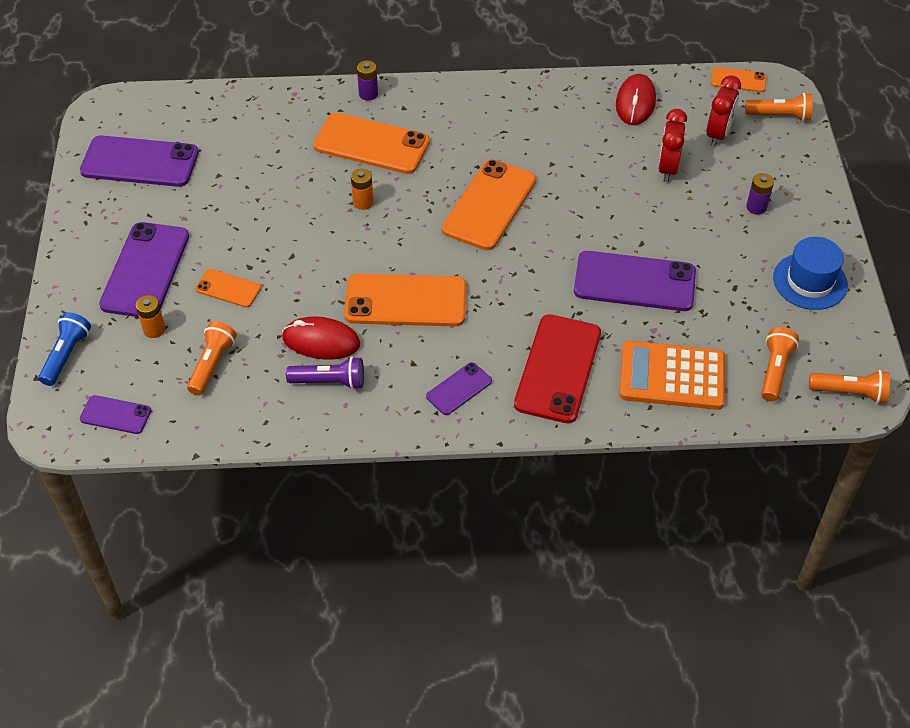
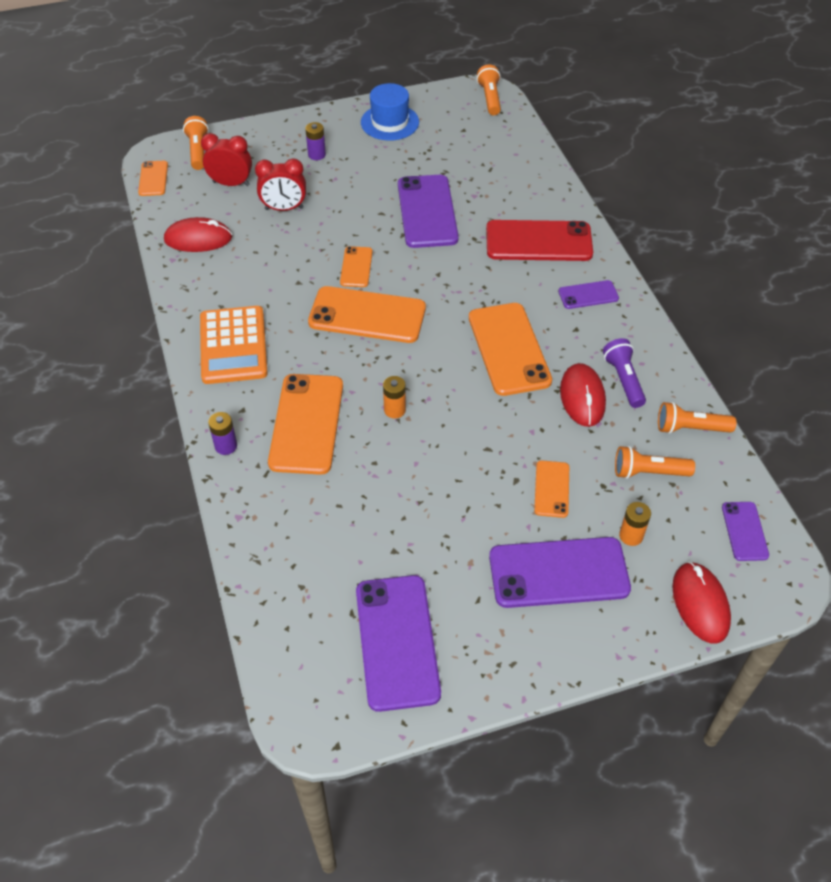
camera: 105 degrees left, 0 degrees up
(66, 355) = (700, 604): blue flashlight -> red mouse
(459, 389) = (588, 295): purple phone -> purple phone turned 45 degrees counterclockwise
(561, 209) = (356, 267): none -> orange phone
(672, 376) = (516, 181): orange calculator -> orange calculator (233, 345)
(775, 370) = (486, 132): orange flashlight -> orange flashlight (690, 428)

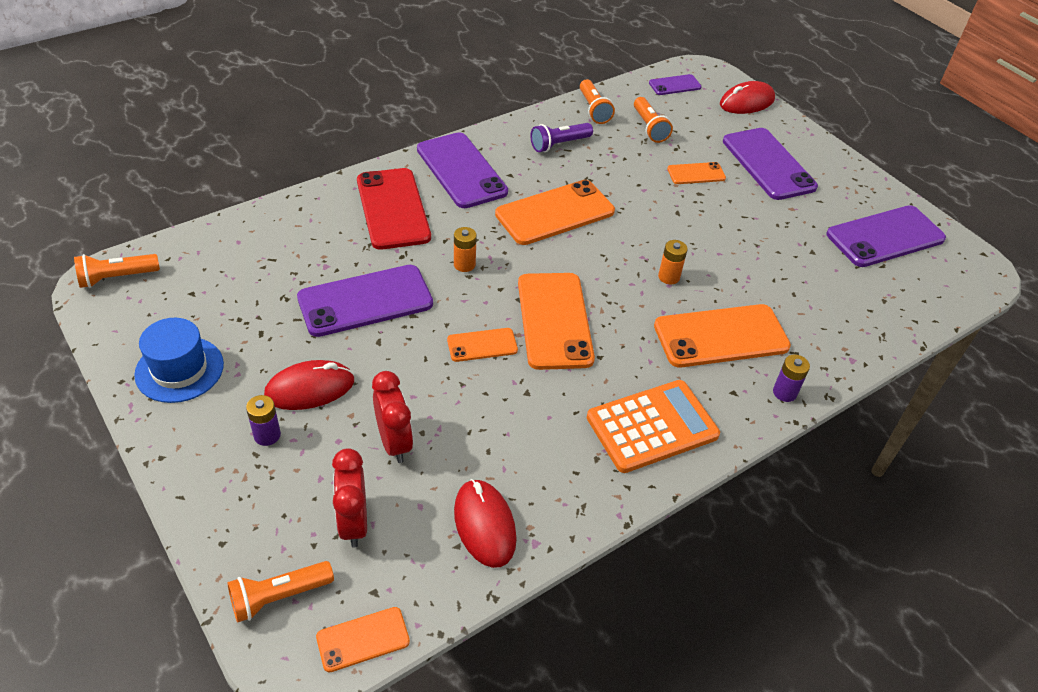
camera: 110 degrees left, 5 degrees down
(582, 397) = (591, 165): red mouse -> red mouse (310, 389)
(588, 295) = (461, 170): purple phone -> purple phone, size x1.94
(631, 536) = (712, 133): orange battery -> orange battery (464, 264)

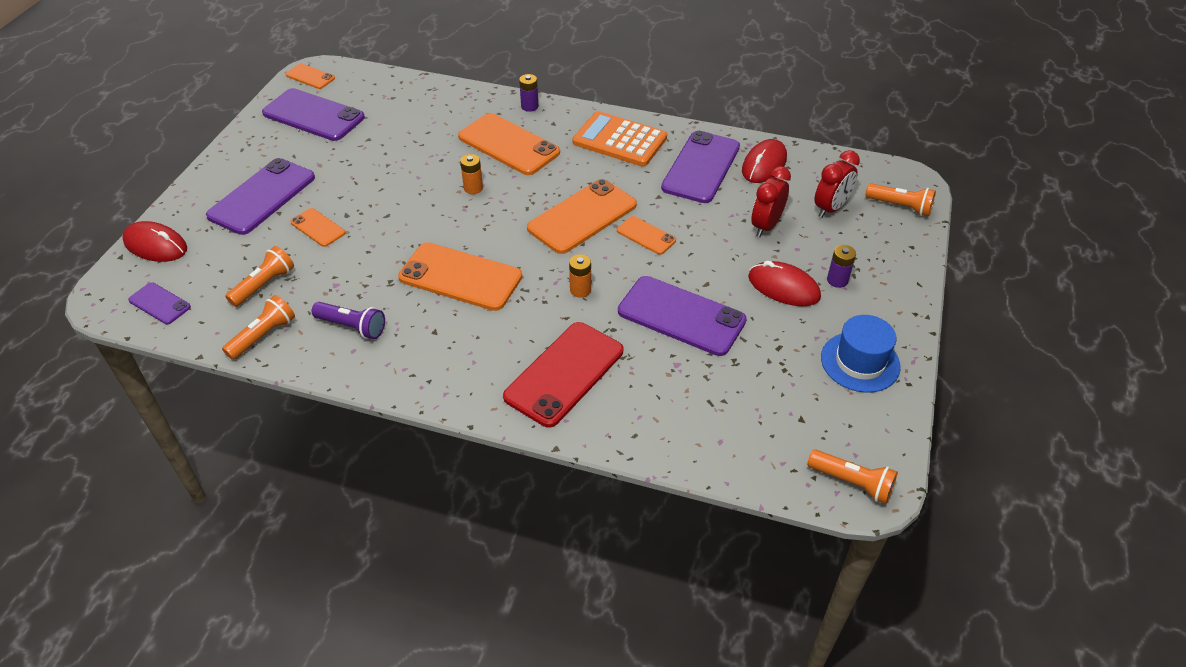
camera: 125 degrees left, 0 degrees up
(363, 639) = (873, 168): orange phone -> orange phone (310, 76)
(461, 170) = (462, 366): purple phone -> purple phone (701, 167)

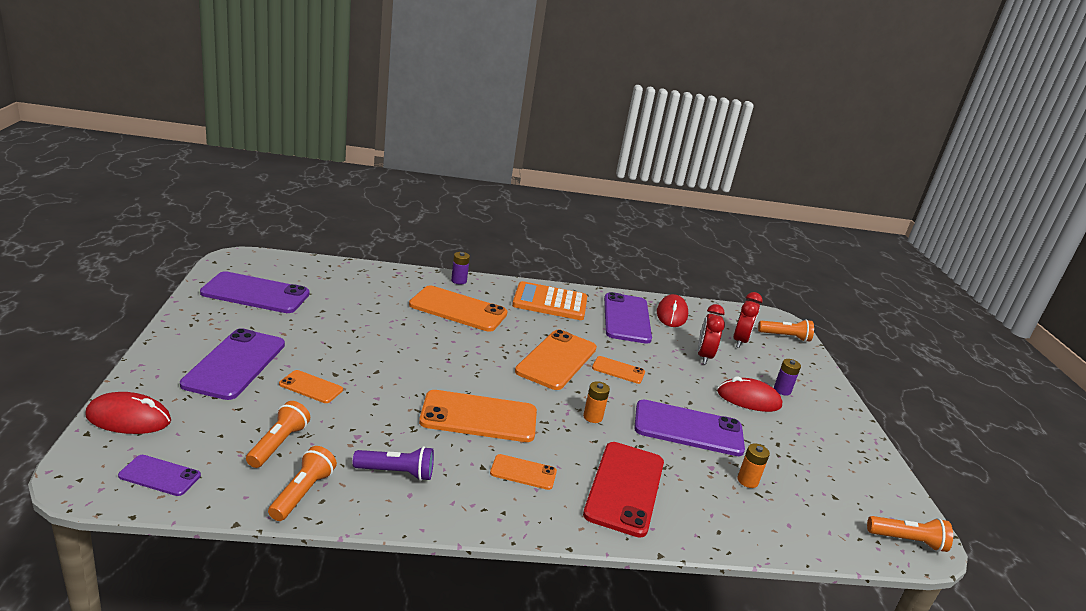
camera: 25 degrees left, 20 degrees down
(310, 76) = (236, 263): orange phone -> orange phone (523, 472)
(473, 188) = (447, 344): orange battery -> orange battery (747, 481)
(860, 362) = (842, 447): blue hat -> none

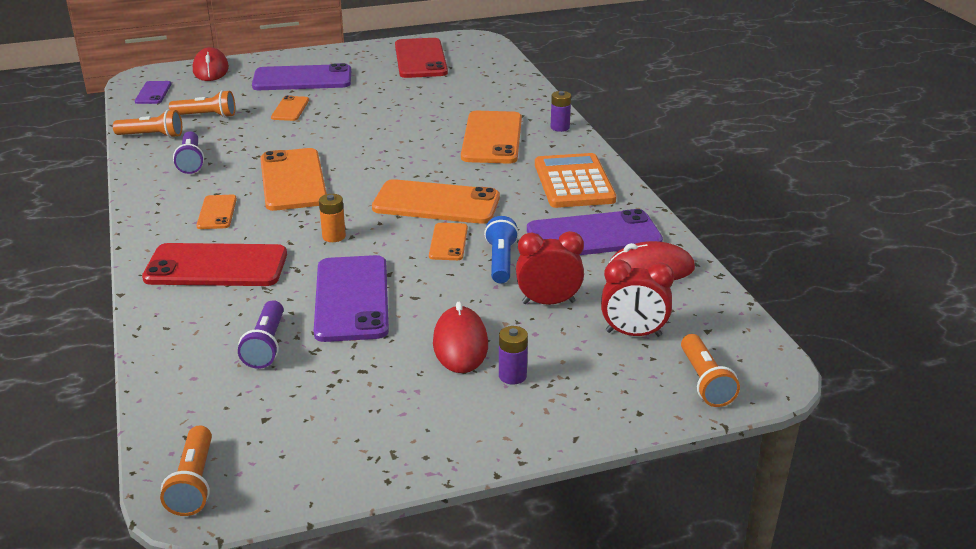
camera: 80 degrees right, 5 degrees up
(256, 293) = (420, 59): purple phone -> red phone
(650, 358) = (501, 261): none -> blue flashlight
(747, 481) = (266, 345): orange battery -> purple flashlight

